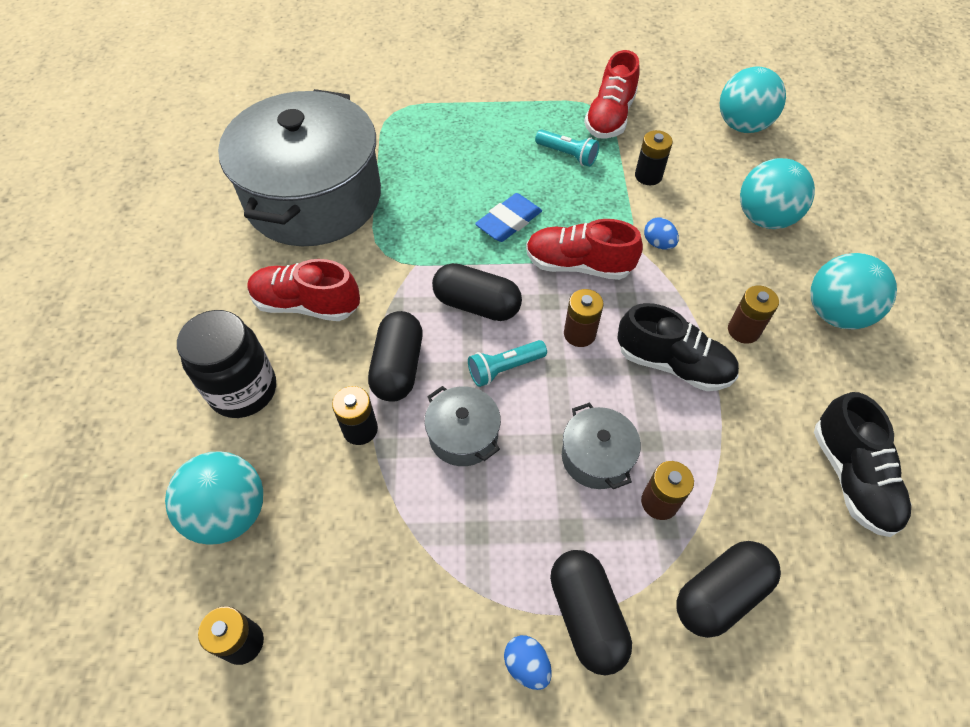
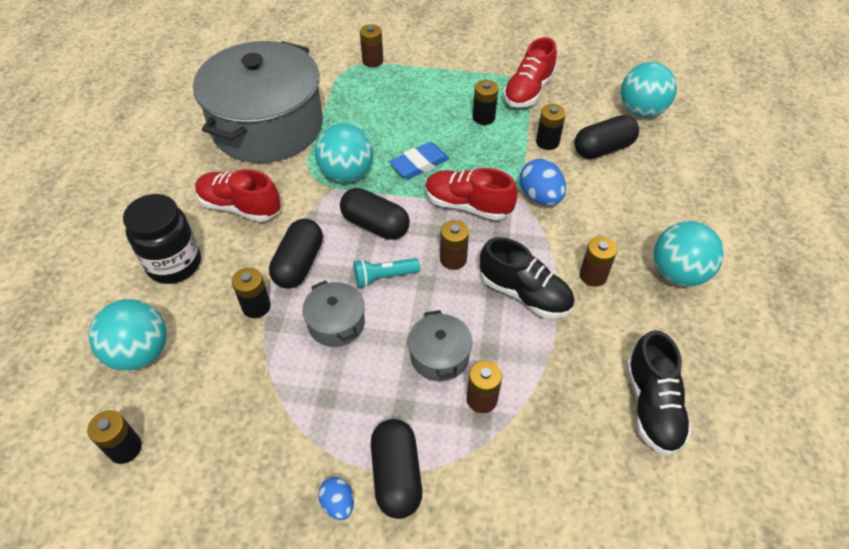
camera: 10 degrees right, 5 degrees down
(419, 101) = (372, 61): none -> brown battery
(567, 155) = (483, 117): turquoise flashlight -> black battery
(658, 243) = (540, 197): blue egg -> blue egg, size x1.69
(720, 594) = (511, 478): black capsule -> black capsule (603, 149)
(764, 218) = (638, 188): turquoise ball -> turquoise ball (346, 173)

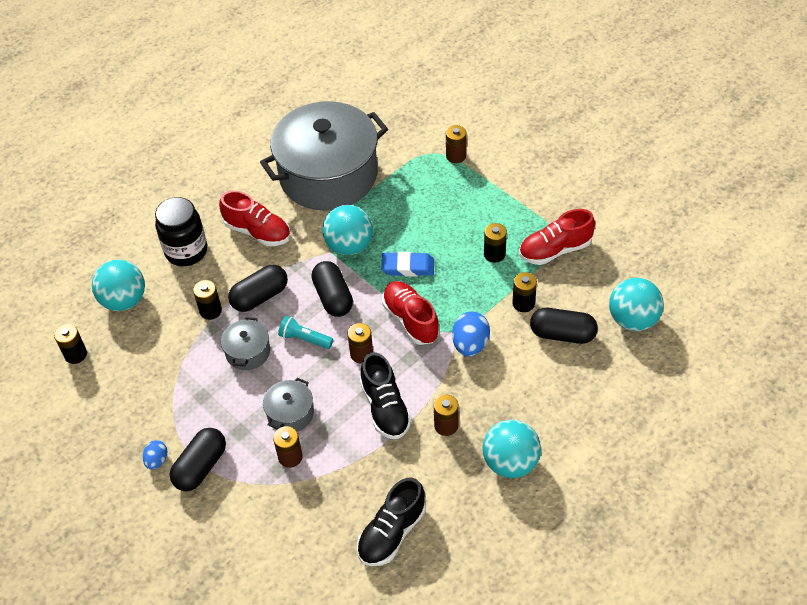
camera: 40 degrees right, 0 degrees up
(240, 207) = (258, 232): red shoe -> red shoe turned 150 degrees clockwise

